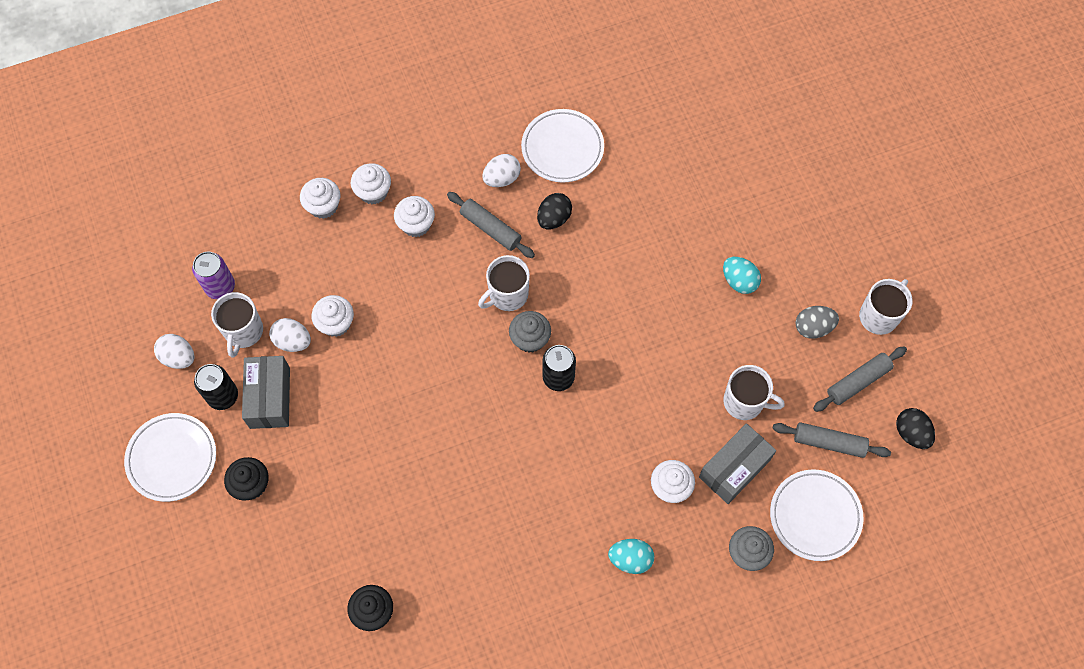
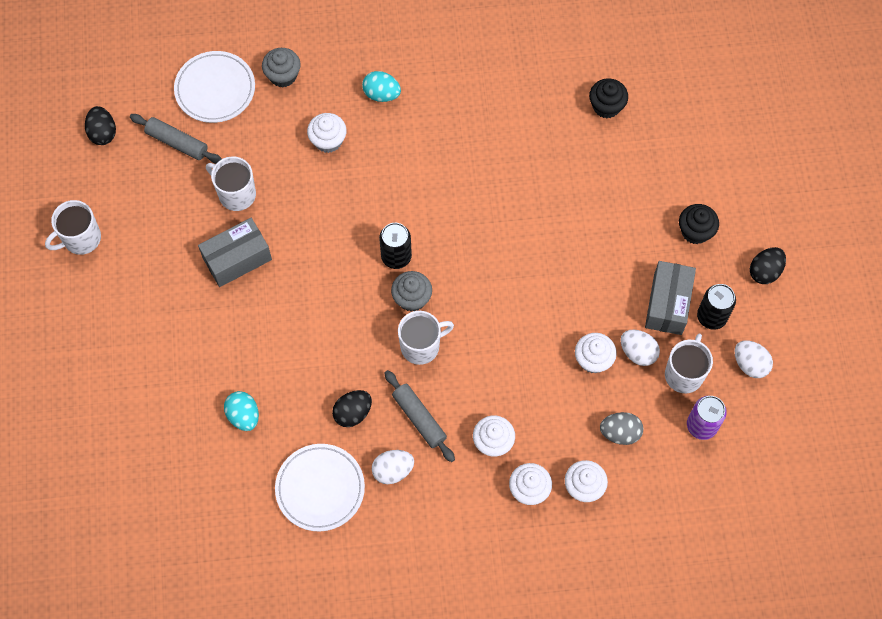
camera: 165 degrees left, 0 degrees up
(172, 458) = (765, 271): white plate -> black egg
(734, 468) = (267, 142): grey box -> grey box (237, 259)
(739, 281) = (196, 303): turquoise egg -> turquoise egg (243, 416)
(813, 327) = (146, 243): grey egg -> grey egg (620, 433)
(858, 382) = (128, 186): grey rolling pin -> none

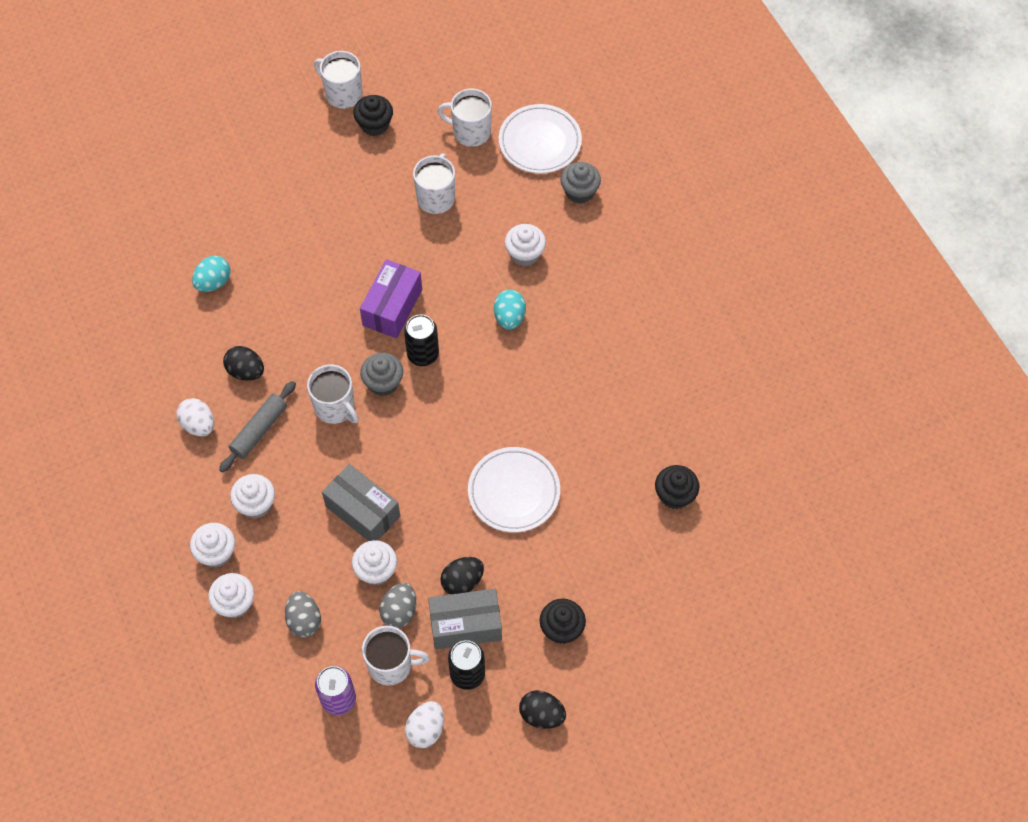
camera: 70 degrees right, 5 degrees down
(103, 133) = (456, 71): black egg -> black egg (462, 582)
(130, 221) = (374, 125): none -> black cupcake
(177, 142) = (470, 132): grey rolling pin -> white mug
(237, 259) = (369, 222): grey box -> grey box (362, 511)
(320, 488) = (161, 369): white plate -> white plate (514, 492)
(337, 267) = (392, 307): none -> purple box
(381, 94) = (596, 282): turquoise egg -> turquoise egg (509, 317)
(638, 352) = (399, 611): white egg -> grey egg

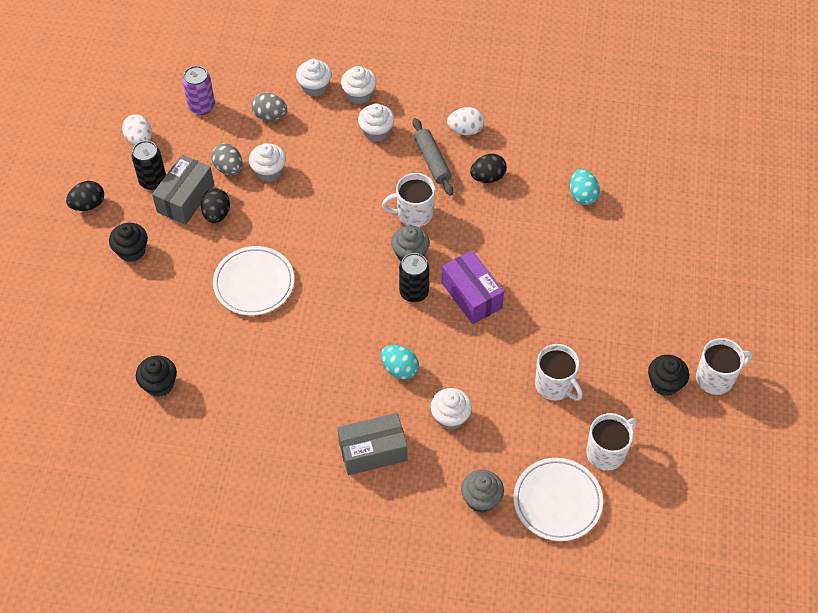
camera: 125 degrees right, 5 degrees down
(362, 511) = (318, 187): grey box -> grey box (373, 451)
(391, 665) = (197, 144): white mug -> none

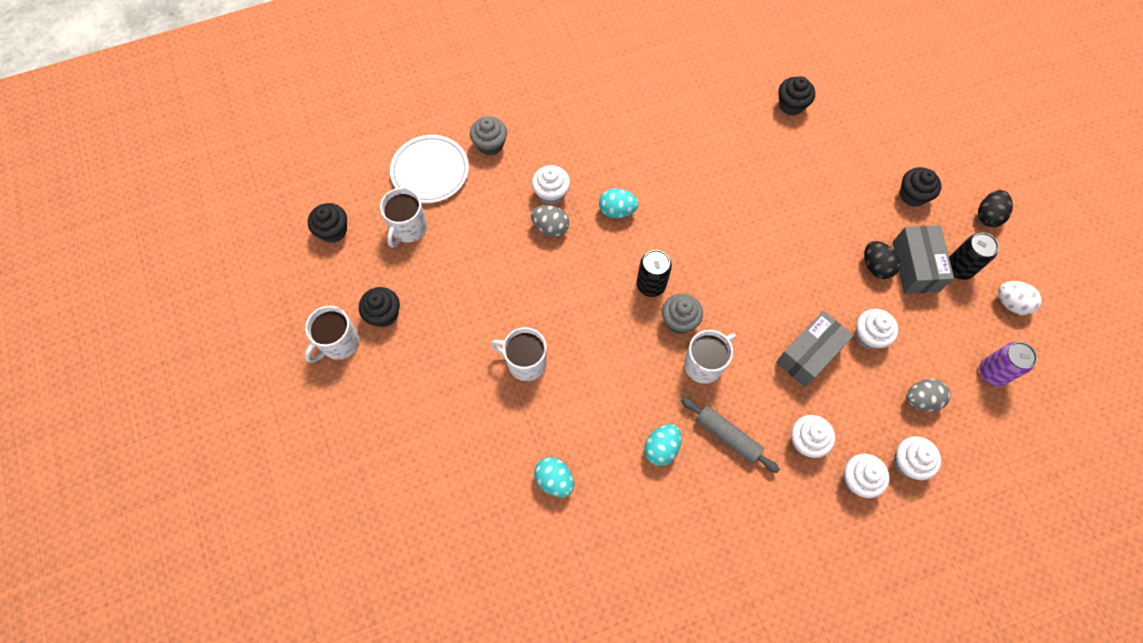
camera: 150 degrees right, 10 degrees up
(229, 168) = (906, 318): grey egg -> grey egg (550, 227)
(254, 283) = (790, 220): white plate -> none
(373, 451) = (594, 138): grey box -> grey box (809, 354)
(465, 130) = (720, 496): white egg -> none
(471, 295) = (598, 308): purple box -> none
(487, 177) = (661, 448): black egg -> turquoise egg
(555, 385) = (479, 263): white mug -> white mug (525, 362)
(682, 487) = (333, 231): none -> black cupcake

